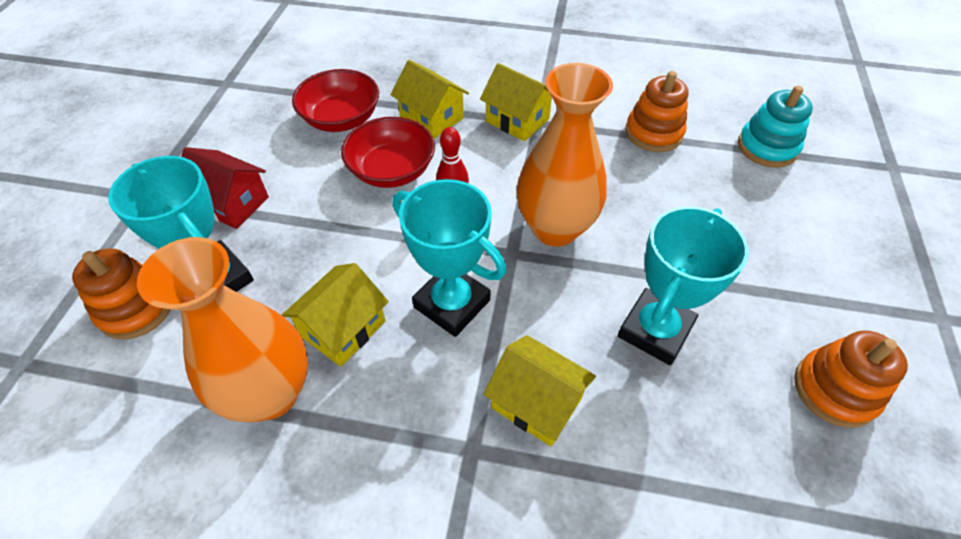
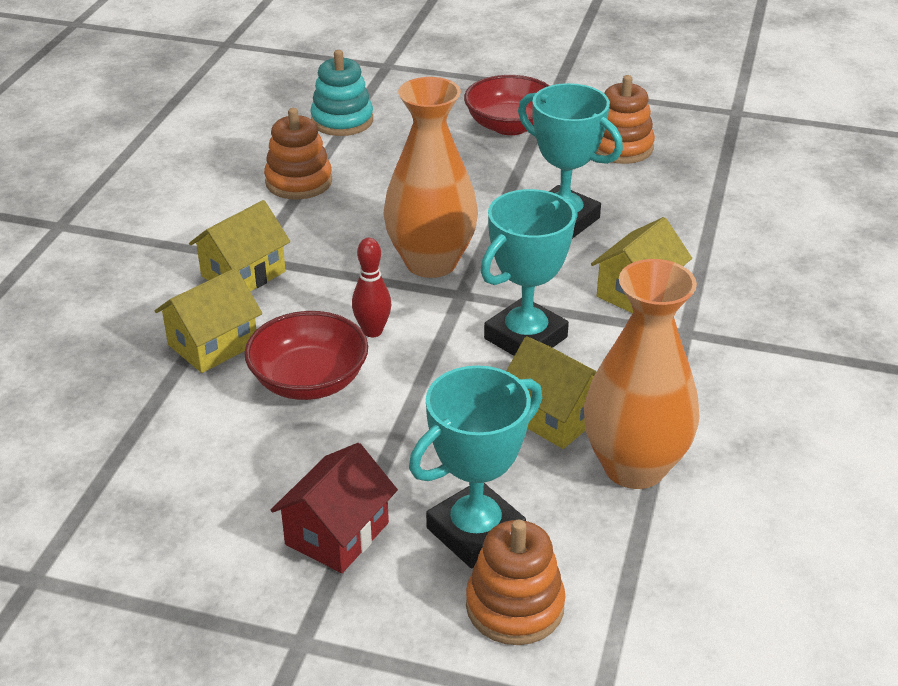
camera: 85 degrees left, 15 degrees down
(341, 119) = (184, 431): red bowl -> red bowl (510, 126)

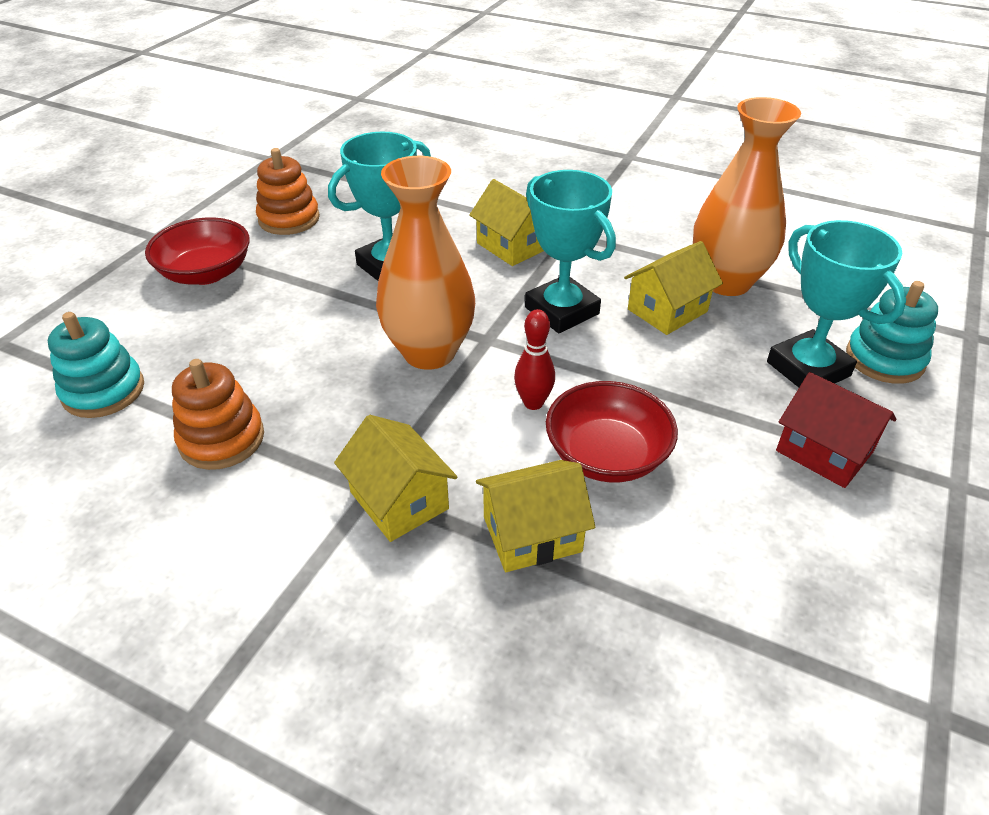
camera: 80 degrees left, 5 degrees up
(213, 344) = (532, 534): yellow house -> yellow house turned 75 degrees counterclockwise
(515, 606) = (884, 359): orange stacking toy -> turquoise stacking toy

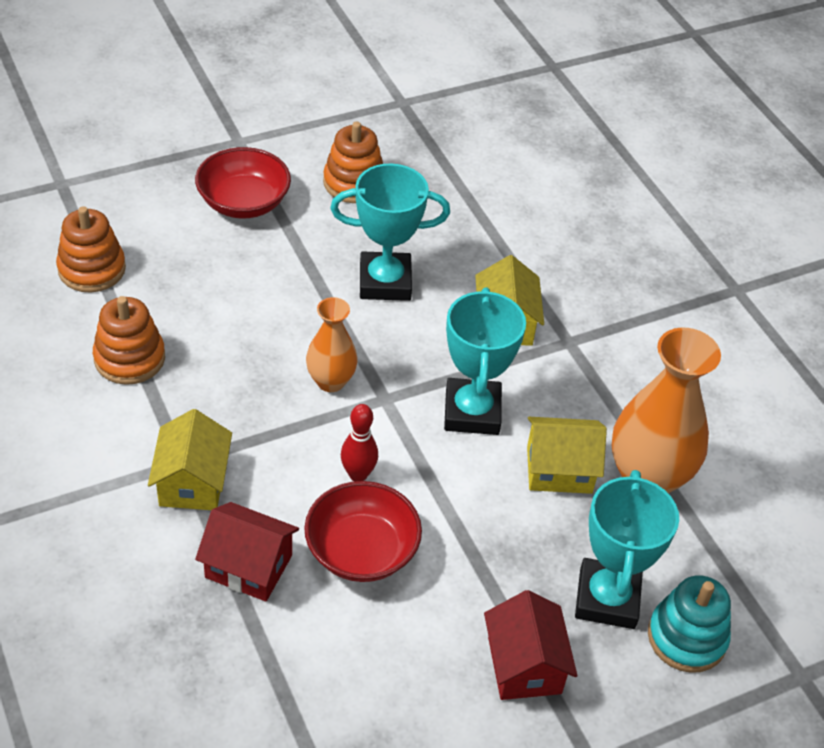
camera: 35 degrees right, 5 degrees up
(103, 391) = (92, 269): turquoise stacking toy -> orange stacking toy
(429, 352) = (331, 381): orange vase -> orange vase, size x0.57
(532, 534) = (248, 566): yellow house -> red house

